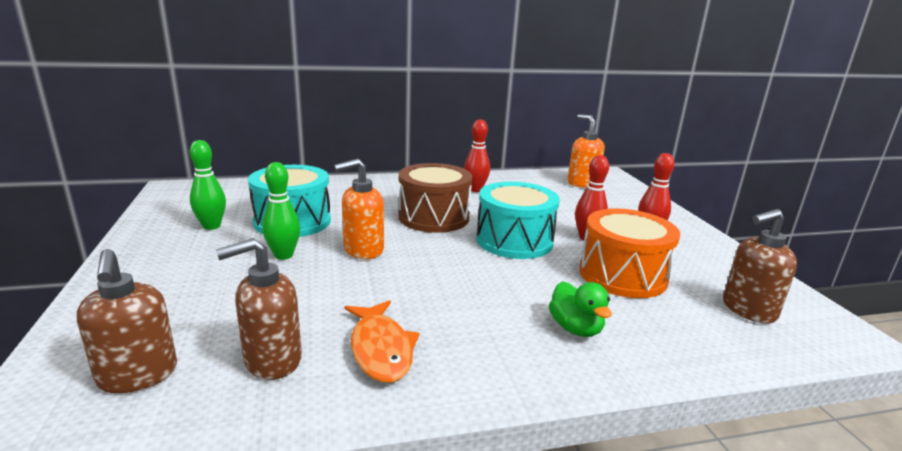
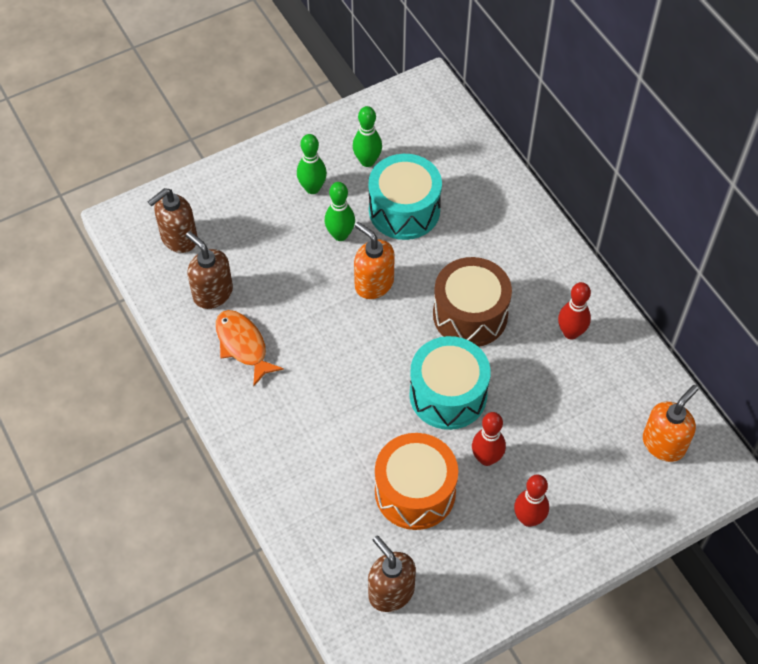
camera: 75 degrees right, 35 degrees up
(202, 259) = (312, 188): none -> green bowling pin
(381, 349) = (243, 345): orange fish -> orange fish turned 90 degrees clockwise
(575, 328) = (311, 459): green duck -> none

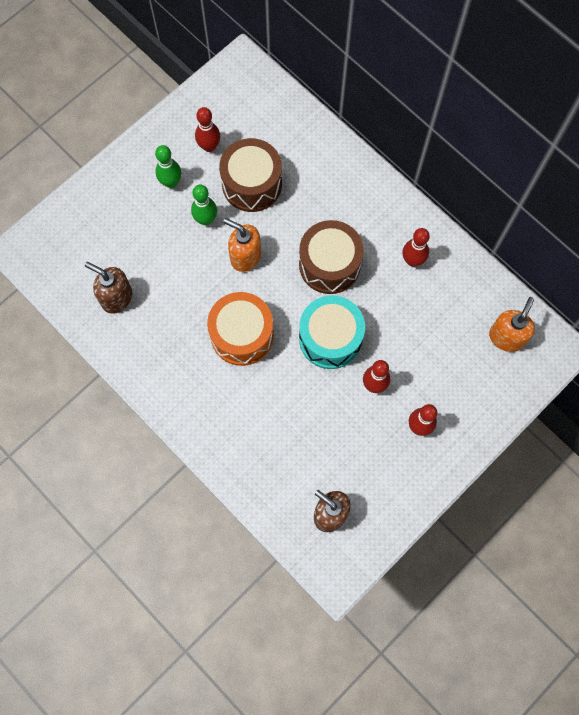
camera: 15 degrees left, 15 degrees up
(179, 238) = (73, 255): brown soap dispenser -> none
(243, 345) = (155, 337): orange fish -> none
(367, 161) = (209, 146): green bowling pin -> red bowling pin
(404, 210) = (252, 184): turquoise drum -> brown drum
(415, 492) = (326, 427): orange drum -> orange drum (242, 335)

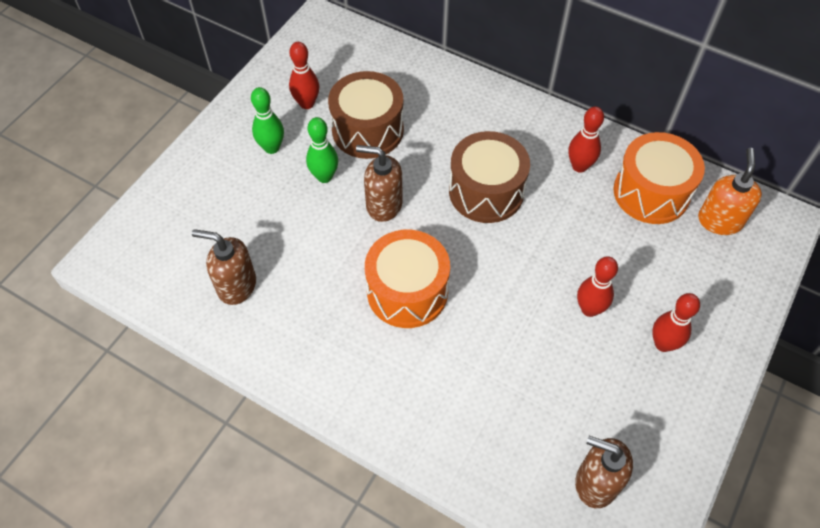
camera: 15 degrees left, 15 degrees down
(245, 256) = (383, 205): orange soap dispenser -> brown soap dispenser
(330, 338) = (516, 270): turquoise drum -> none
(461, 298) = (651, 192): none -> orange drum

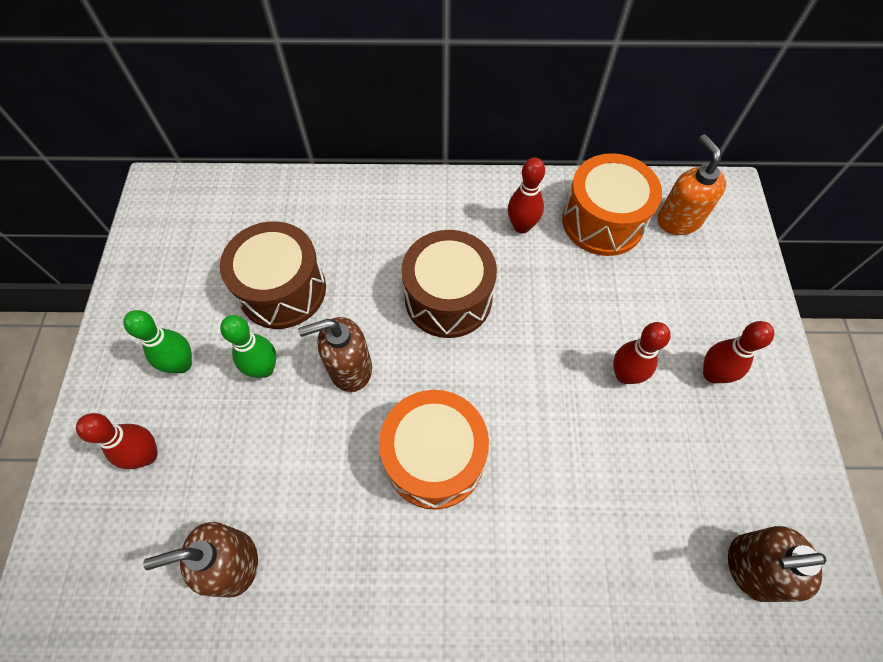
camera: 30 degrees left, 5 degrees up
(307, 103) = (195, 291): red bowling pin -> red bowling pin (147, 455)

